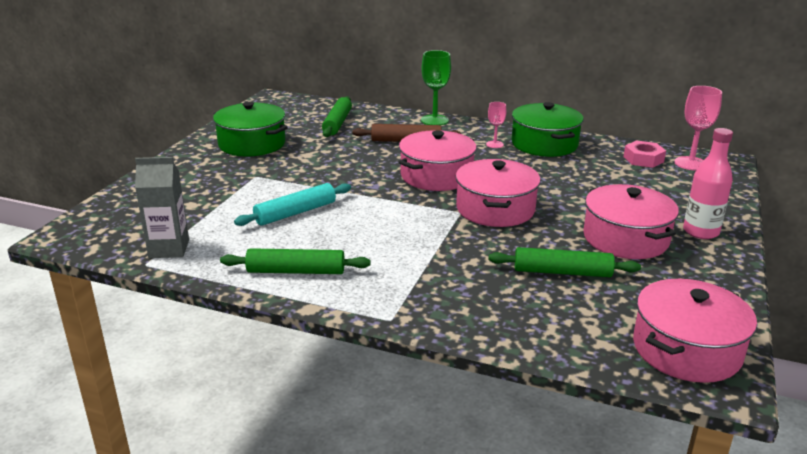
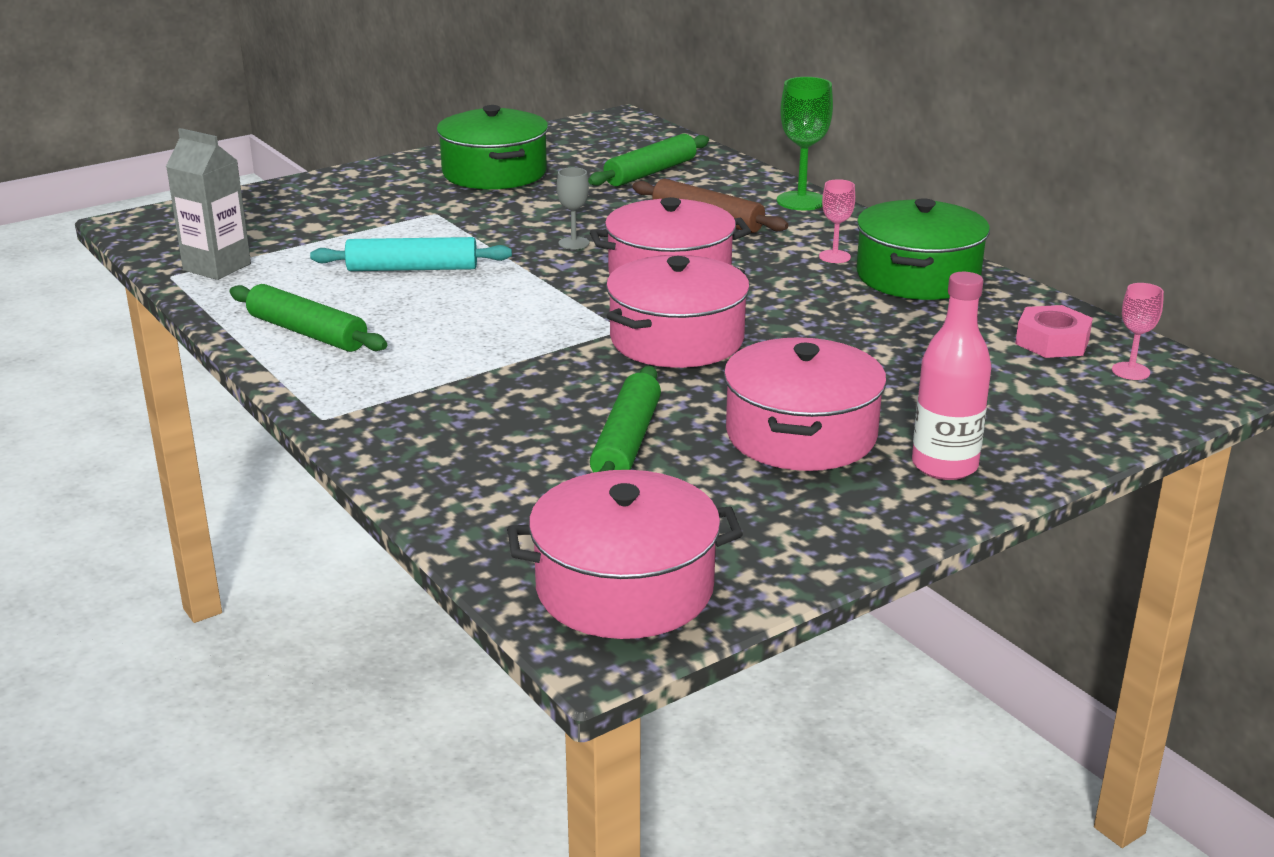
camera: 35 degrees right, 0 degrees up
(360, 172) = (573, 243): none -> grey goblet
(562, 272) = (627, 442): green rolling pin -> green rolling pin turned 60 degrees clockwise
(690, 163) = (1130, 371): pink goblet -> pink goblet, size x0.58

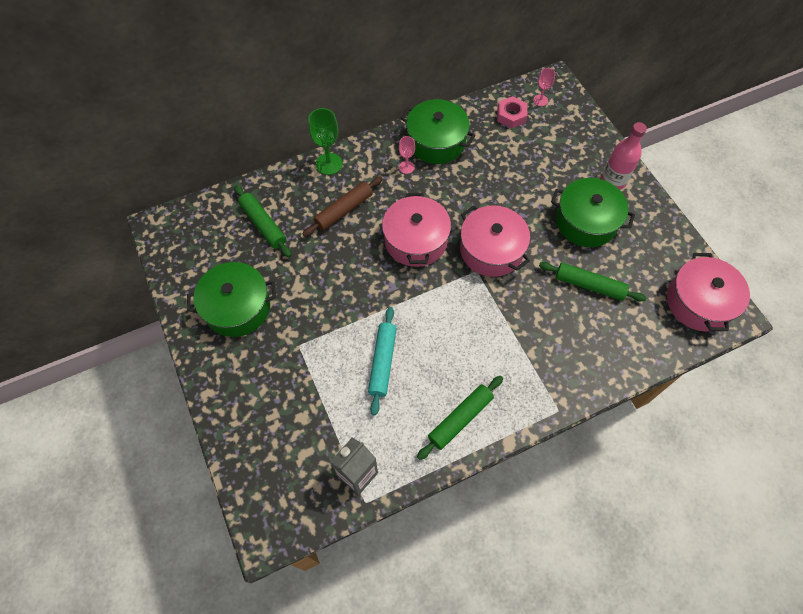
camera: 80 degrees left, 35 degrees up
(573, 243) = (363, 278): grey goblet -> none
(801, 435) = (586, 221): pink pot -> green pot

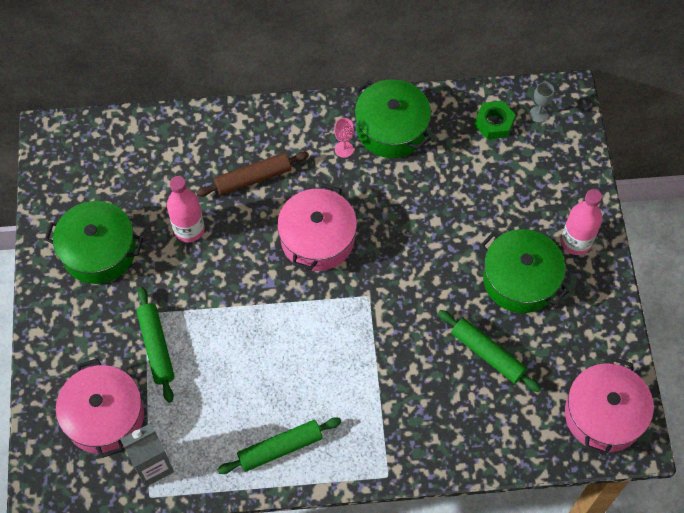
camera: 20 degrees right, 0 degrees up
(263, 224) = (160, 167): green rolling pin -> green rolling pin (156, 347)
(307, 266) = (189, 229): none -> pink bottle
(329, 164) = (259, 118): green goblet -> none
(383, 362) = (225, 361): turquoise rolling pin -> none
(491, 250) = (396, 277): pink pot -> pink pot (104, 416)
(511, 116) = (494, 123): pink nut -> green nut
(540, 100) = (538, 114): pink goblet -> grey goblet

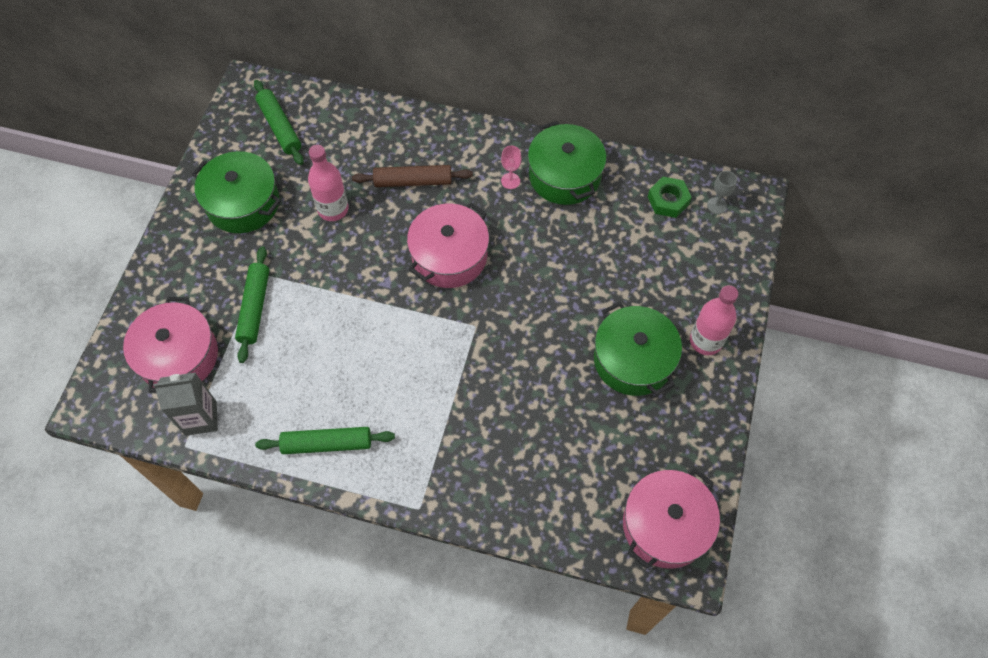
camera: 20 degrees right, 0 degrees up
(487, 354) = (570, 422): green rolling pin -> green rolling pin (280, 127)

